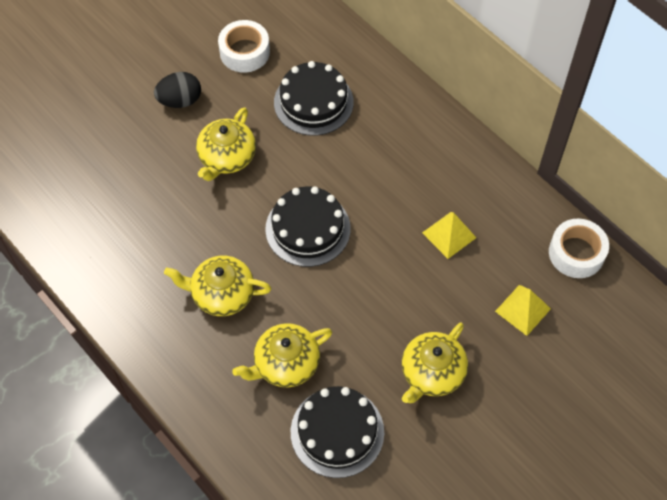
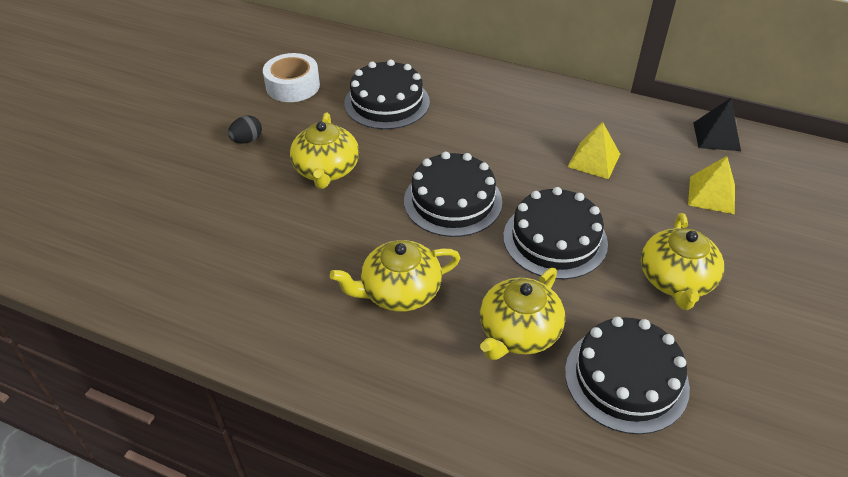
camera: 25 degrees left, 15 degrees down
(180, 101) = (247, 140): black egg -> black egg, size x0.66
(364, 298) = (555, 239): none -> black cake
(576, 253) = (716, 136): white tape -> black pyramid

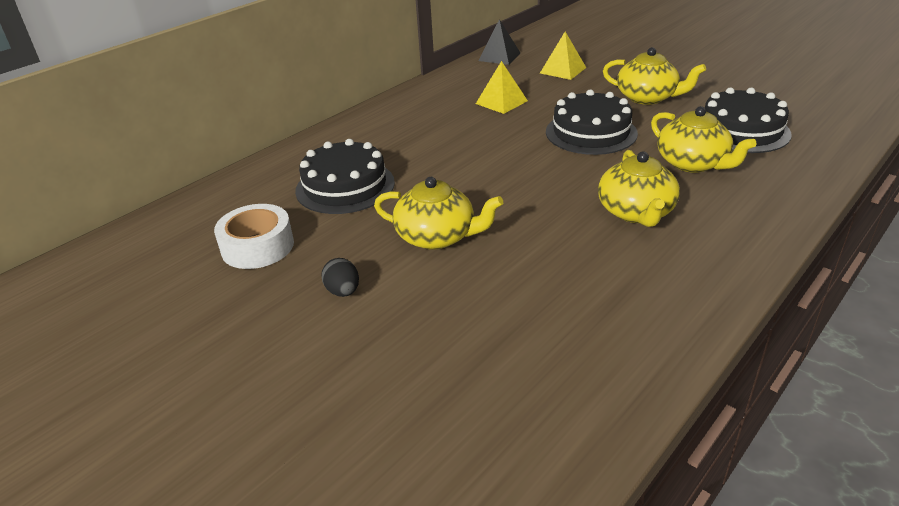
camera: 70 degrees left, 10 degrees down
(452, 201) = (523, 170): black cake -> none

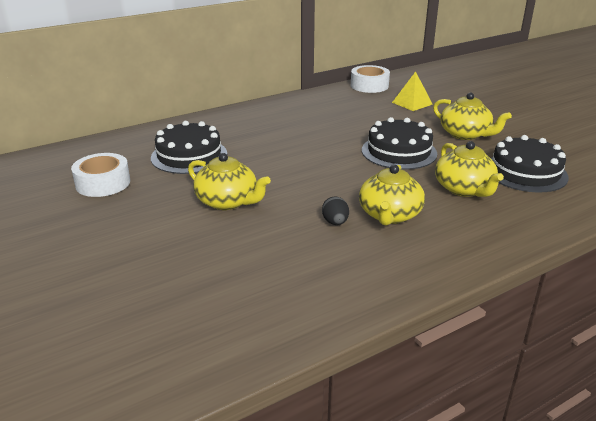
camera: 15 degrees right, 5 degrees down
(343, 291) = (137, 223): black egg -> black egg (335, 222)
(499, 56) = (369, 85): black pyramid -> white tape
(501, 102) = (346, 118): yellow pyramid -> none

